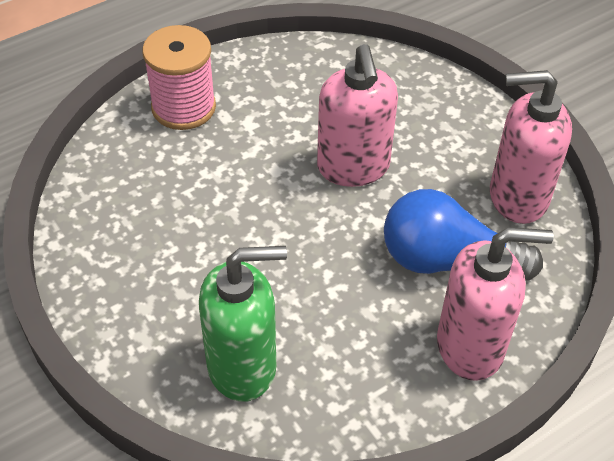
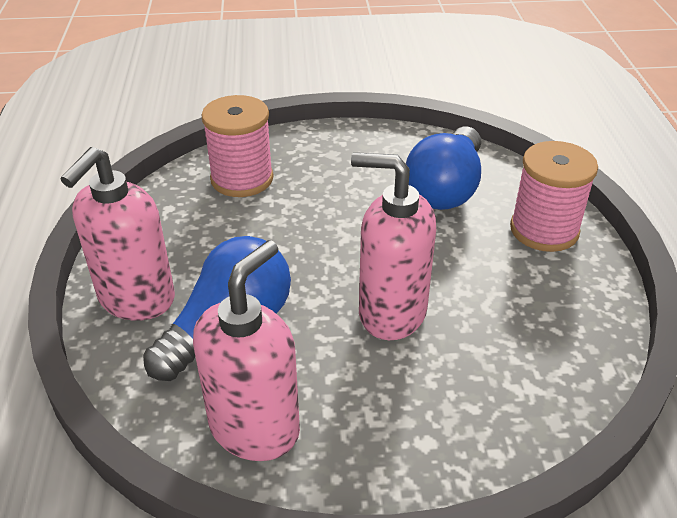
camera: 120 degrees right, 10 degrees down
(158, 188) = (446, 188): none -> blue light bulb
(243, 366) = (242, 179): green soap dispenser -> pink spool

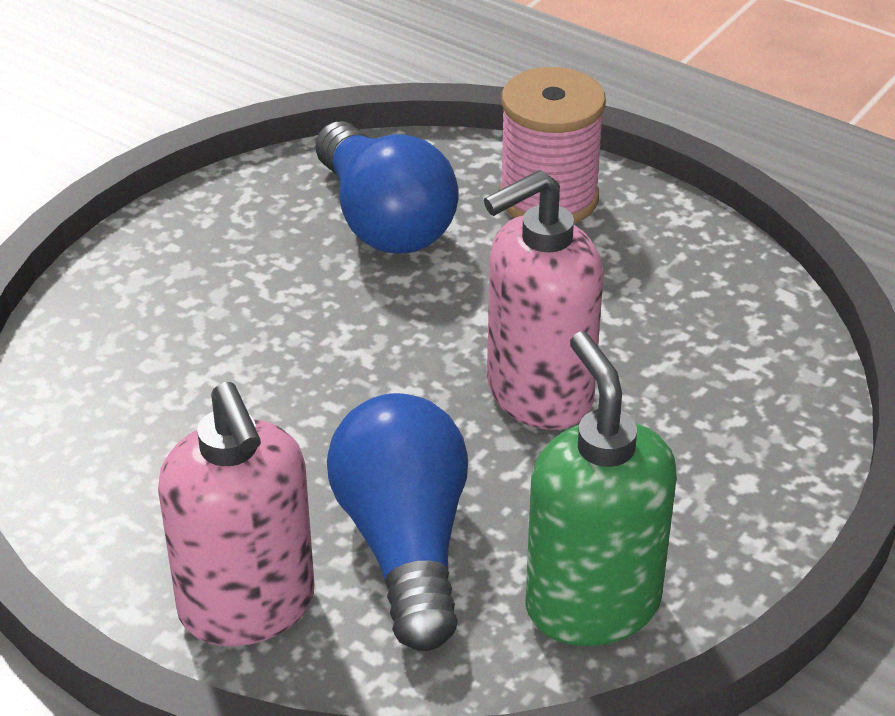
camera: 50 degrees left, 0 degrees up
(242, 179) = (121, 379): pink spool -> none
(255, 427) = (592, 604): pink soap dispenser -> green soap dispenser

